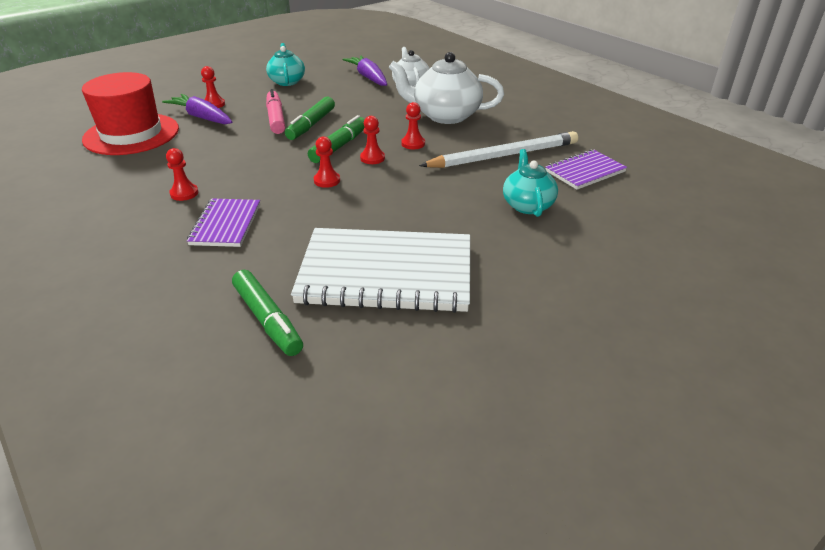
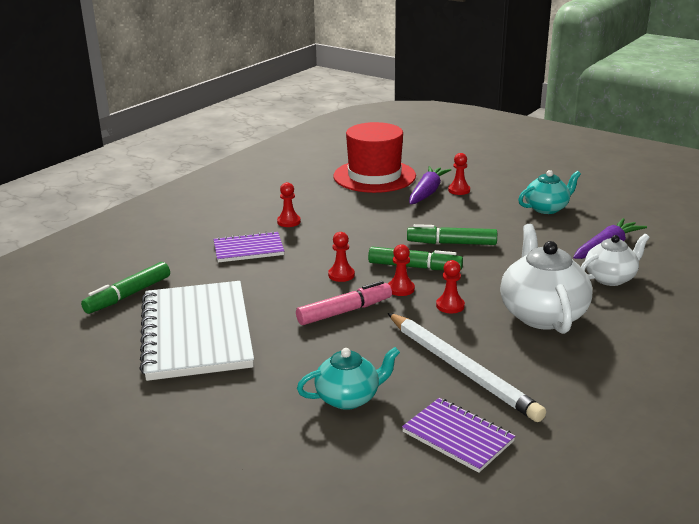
camera: 75 degrees right, 10 degrees down
(276, 118) = (452, 223): pink marker -> pink marker (344, 311)

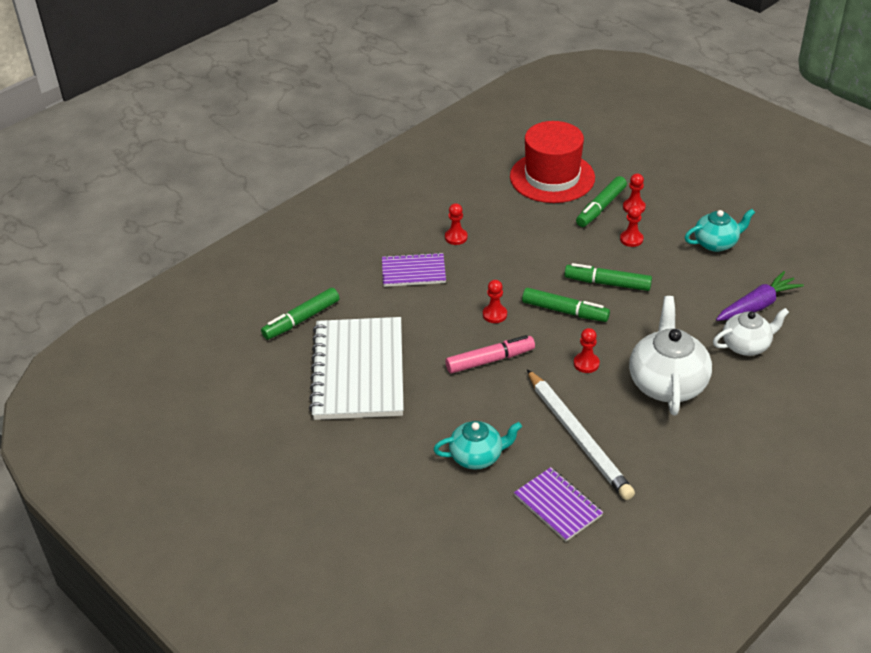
camera: 10 degrees right, 15 degrees up
(400, 289) = (546, 338): red pawn -> red pawn (631, 239)
(427, 192) = (601, 207): purple carrot -> green marker

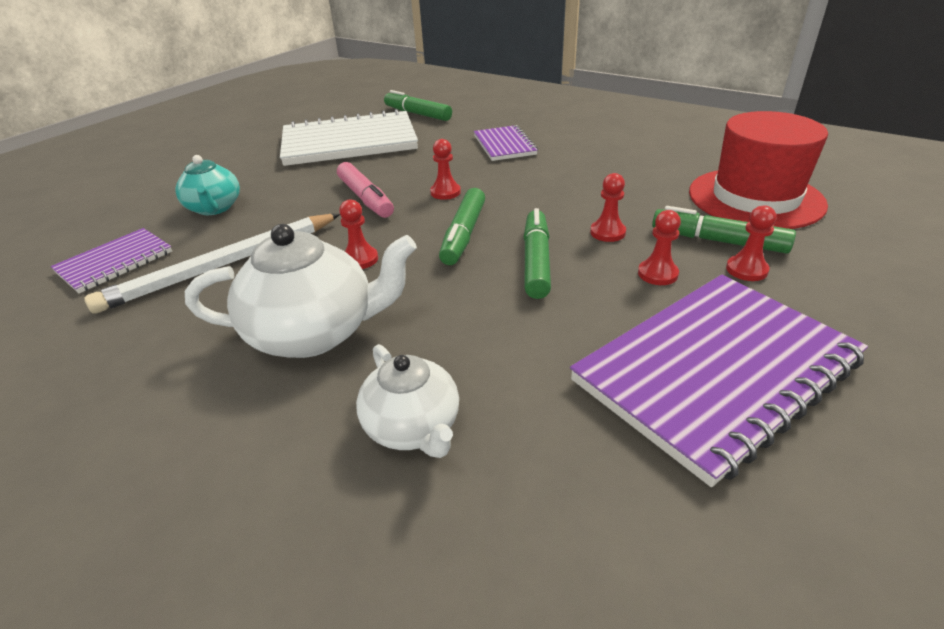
camera: 80 degrees right, 5 degrees down
(456, 237) = (576, 157): red pawn -> red pawn (607, 232)
(716, 243) = (715, 371): turquoise teapot -> purple notebook
(757, 305) = (540, 441): purple carrot -> none

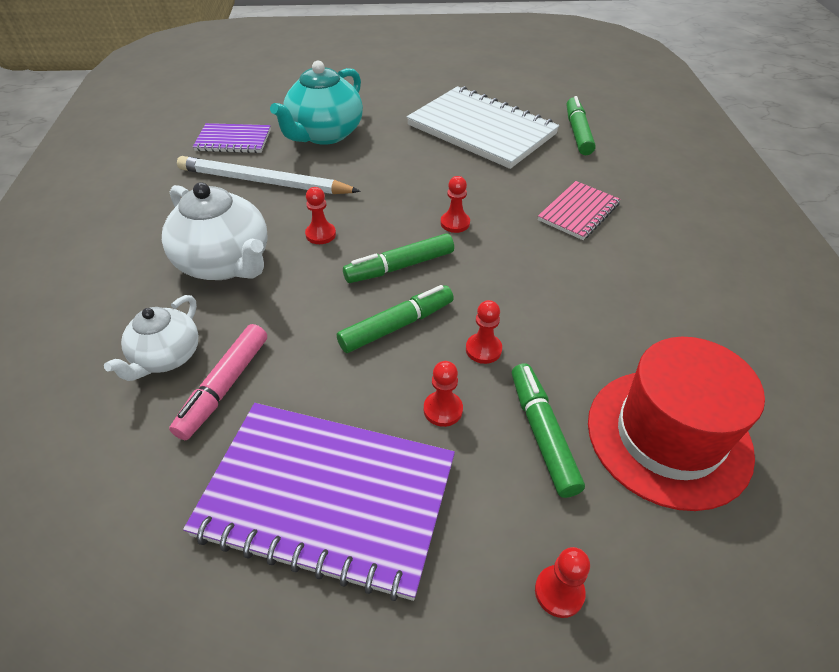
camera: 50 degrees right, 10 degrees up
(214, 208) = (324, 134): turquoise teapot -> turquoise teapot, size x1.60
(365, 198) = (403, 189): pink marker -> pink marker (224, 387)
(504, 145) = (578, 212): purple notebook -> pink notebook
(746, 270) = (505, 473): red pawn -> red pawn (559, 592)

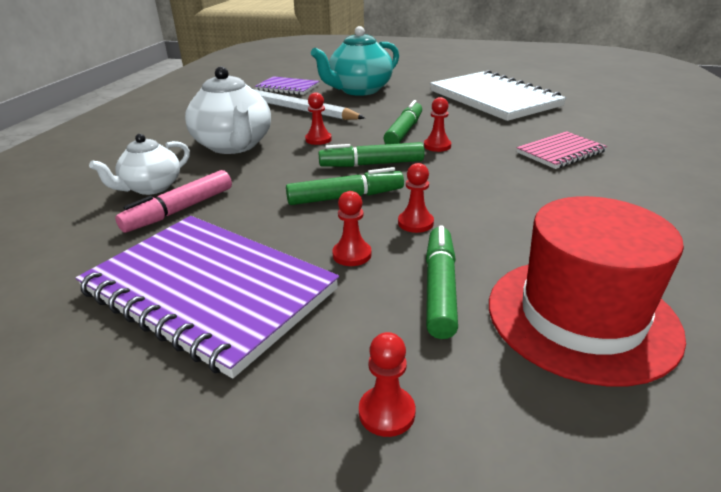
camera: 20 degrees right, 15 degrees down
(577, 133) = (585, 107): green marker -> green marker (404, 131)

